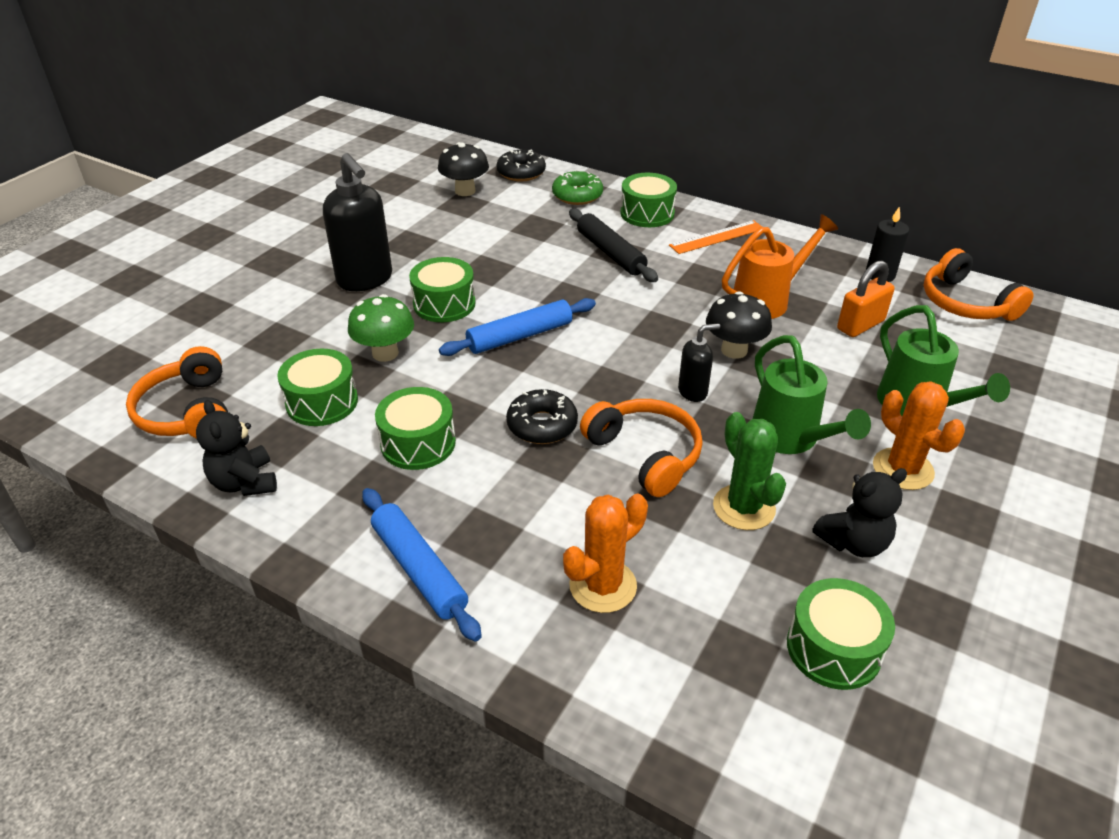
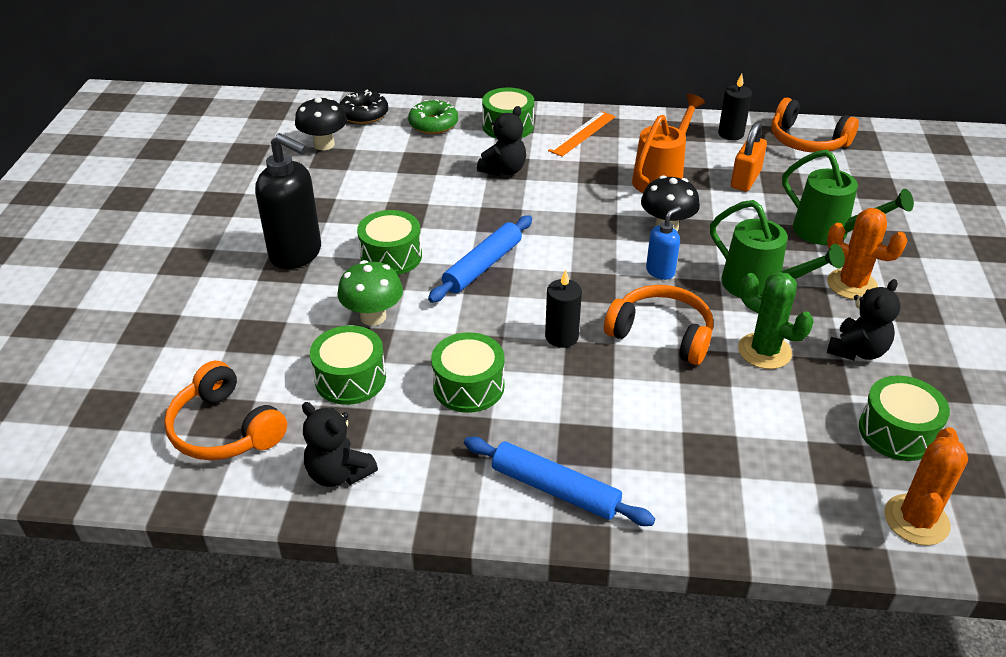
camera: 25 degrees left, 0 degrees up
(542, 425) = (561, 337): black donut -> black candle
(603, 586) = (707, 448): orange cactus -> orange cactus (916, 520)
(610, 253) = (504, 170): black rolling pin -> black teddy bear
(693, 392) = (660, 271): black soap dispenser -> blue soap dispenser

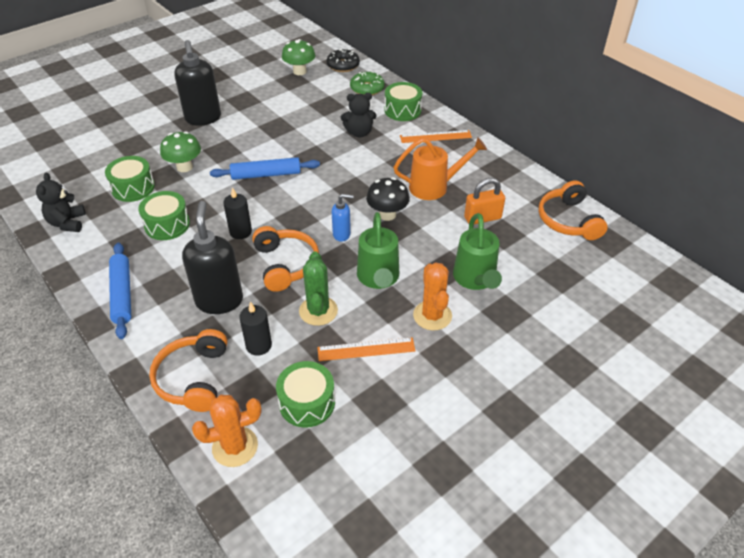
camera: 45 degrees right, 5 degrees up
(225, 429) = (64, 176): orange headphones -> orange headphones (193, 378)
(324, 144) = (299, 71): black mushroom -> green mushroom
(391, 256) = (237, 144): green drum -> none
(664, 413) = (219, 300): none -> black soap dispenser
(730, 134) = (525, 187): black candle -> black candle (258, 345)
(857, 351) = (366, 349): black teddy bear -> orange ruler

